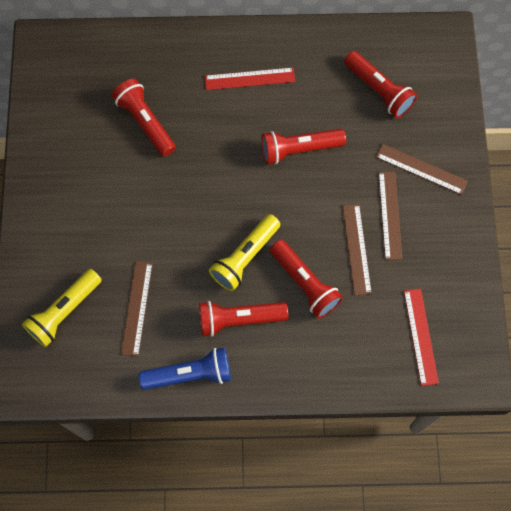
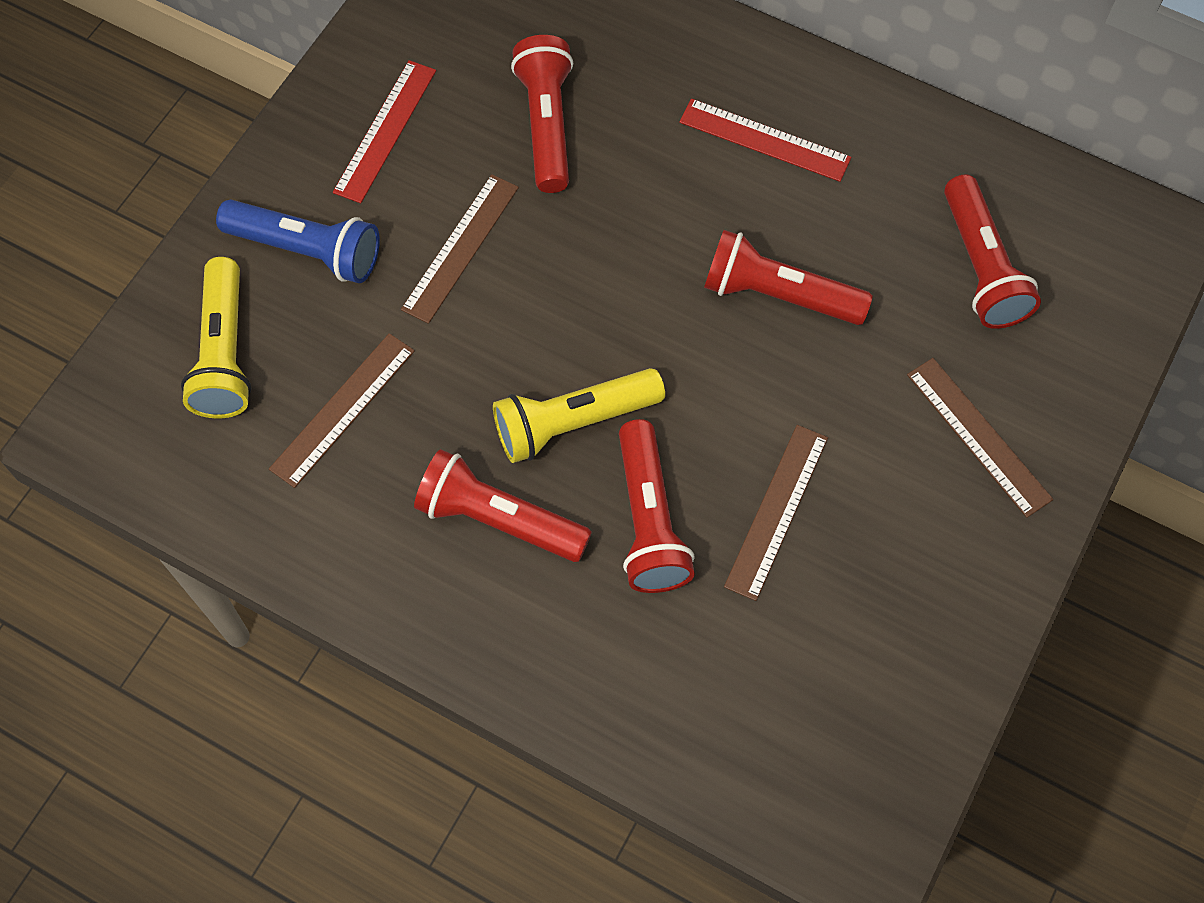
camera: 30 degrees right, 5 degrees down
(64, 312) = (224, 353): yellow flashlight -> yellow flashlight turned 75 degrees counterclockwise
(190, 374) = (359, 564): blue flashlight -> blue flashlight (307, 251)
(390, 215) = (872, 485): brown ruler -> brown ruler (461, 248)
(420, 336) = (800, 724): red ruler -> red ruler (385, 131)

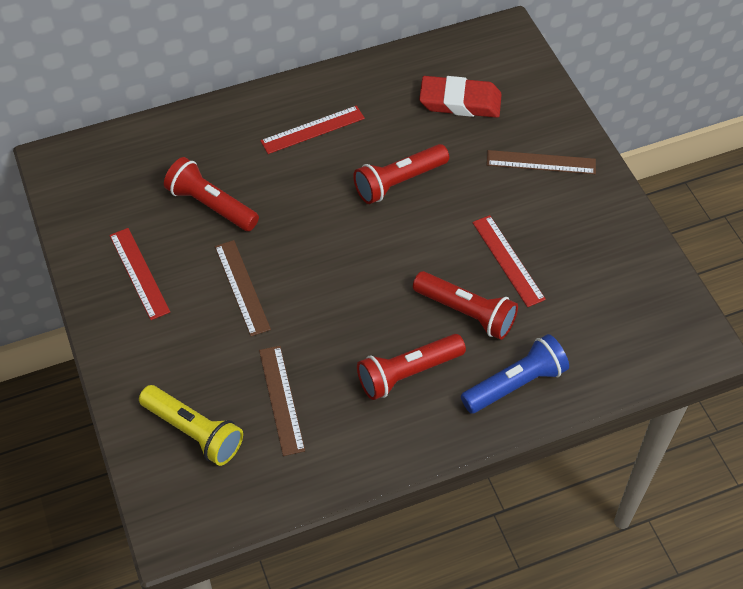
camera: 50 degrees left, 10 degrees down
(307, 251) = (172, 354): blue flashlight -> blue flashlight (515, 384)
(573, 423) = (386, 307): yellow flashlight -> none
(776, 511) = (508, 260): brown ruler -> red ruler
(981, 267) = (460, 102): red flashlight -> red eraser

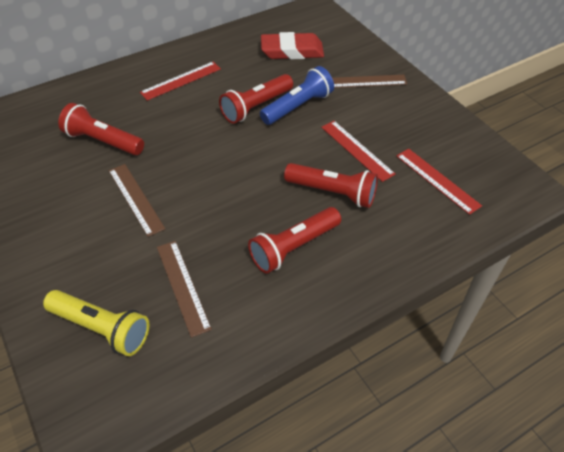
camera: 10 degrees left, 5 degrees down
(139, 273) = (42, 199): red ruler -> red ruler (437, 180)
(515, 384) = (389, 242): blue flashlight -> blue flashlight (298, 106)

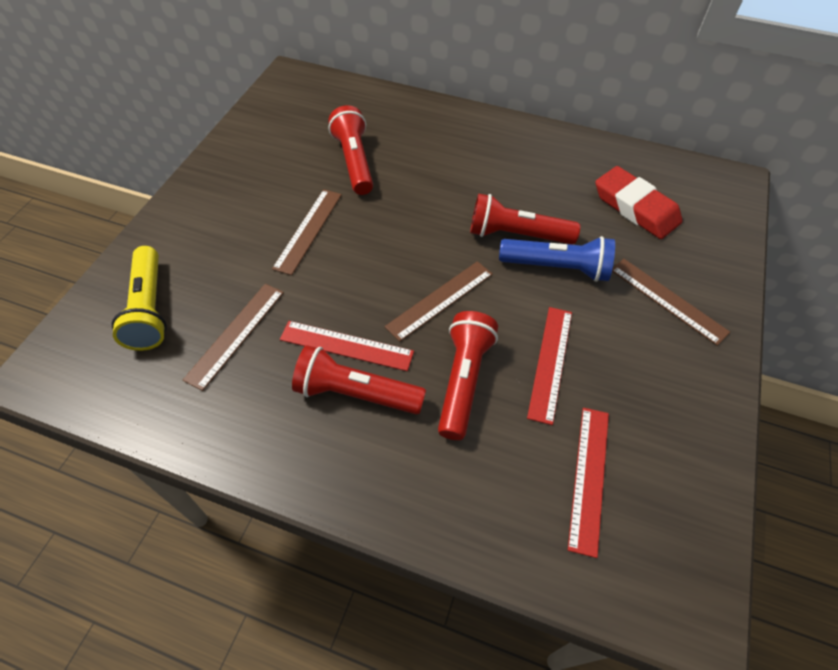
camera: 50 degrees right, 5 degrees up
(181, 80) = (487, 157): red ruler -> red ruler (346, 346)
(266, 168) = (440, 300): none -> brown ruler
(333, 193) = (463, 380): red flashlight -> red flashlight turned 150 degrees counterclockwise

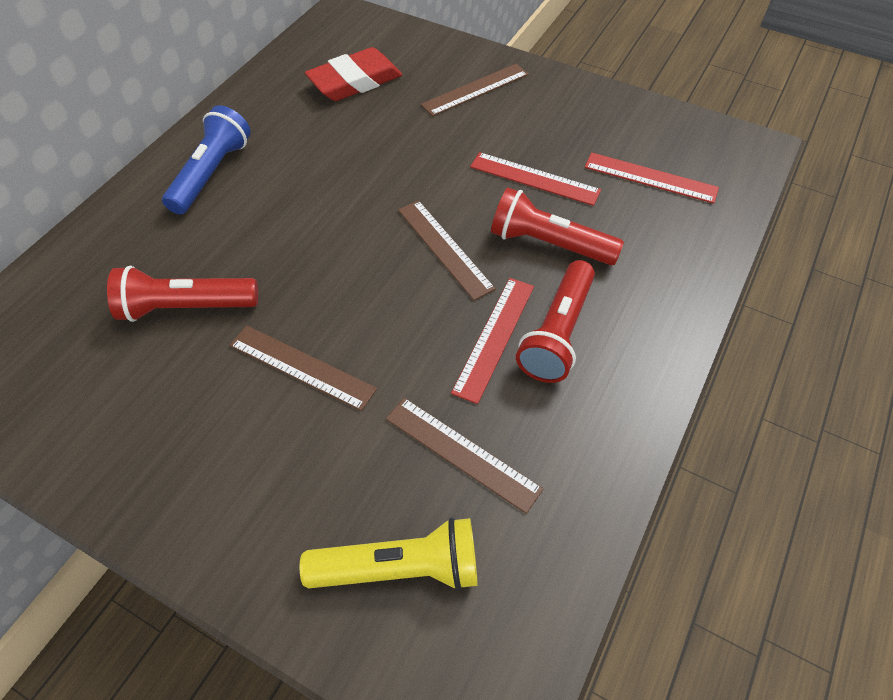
camera: 80 degrees left, 0 degrees up
(516, 235) = (367, 173): red flashlight -> none
(557, 268) = (420, 151): blue flashlight -> blue flashlight (212, 173)

